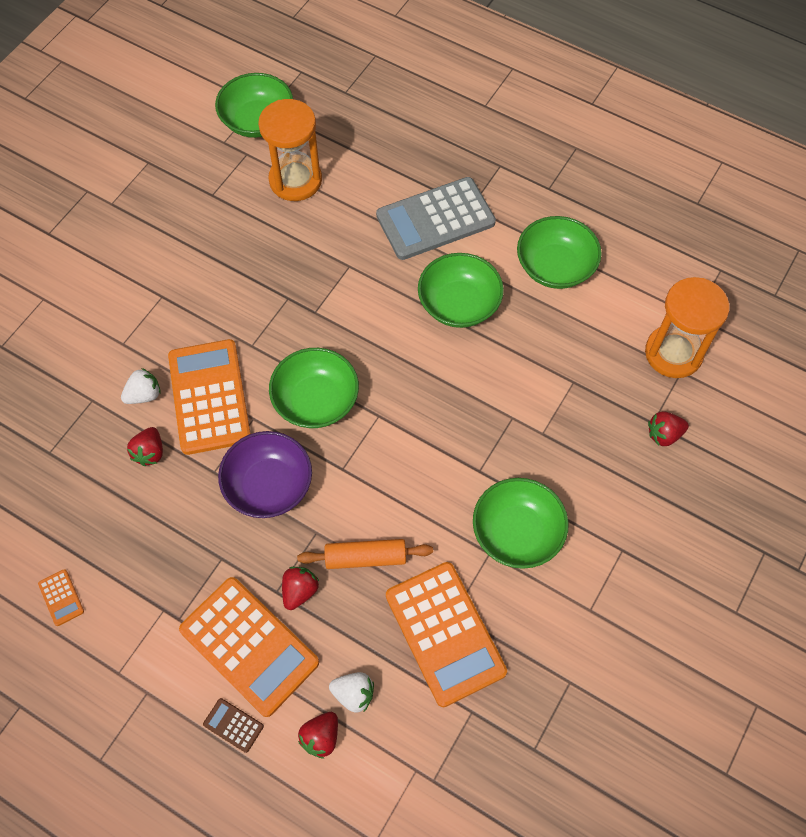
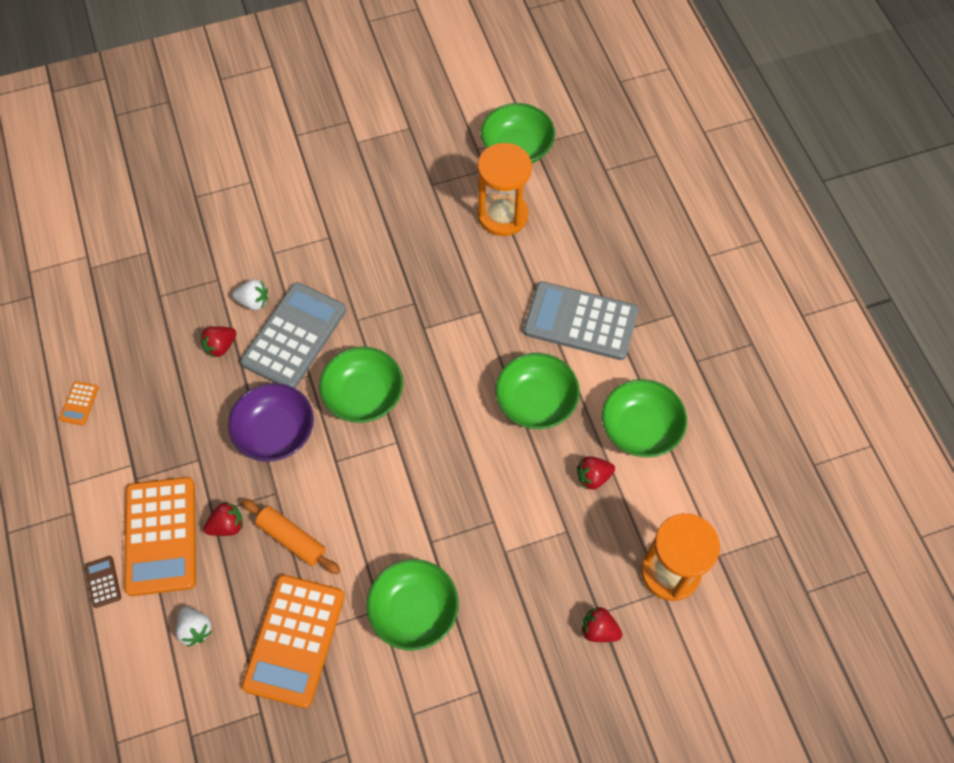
camera: 40 degrees right, 0 degrees up
(209, 397) = (294, 336): orange calculator -> grey calculator
(321, 737) = (148, 639): red strawberry -> red strawberry (593, 477)

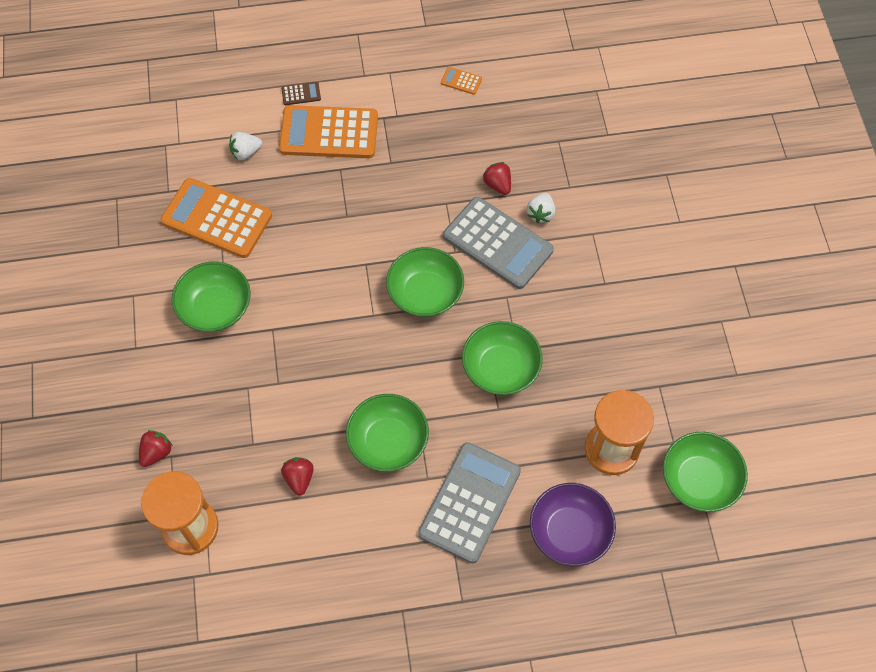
camera: 100 degrees right, 0 degrees up
(227, 525) = (326, 179): red strawberry -> none
(275, 432) = (403, 220): purple bowl -> purple bowl (569, 532)
(292, 539) = (302, 224): orange rolling pin -> none
(640, 428) = (339, 534): green bowl -> green bowl (500, 368)

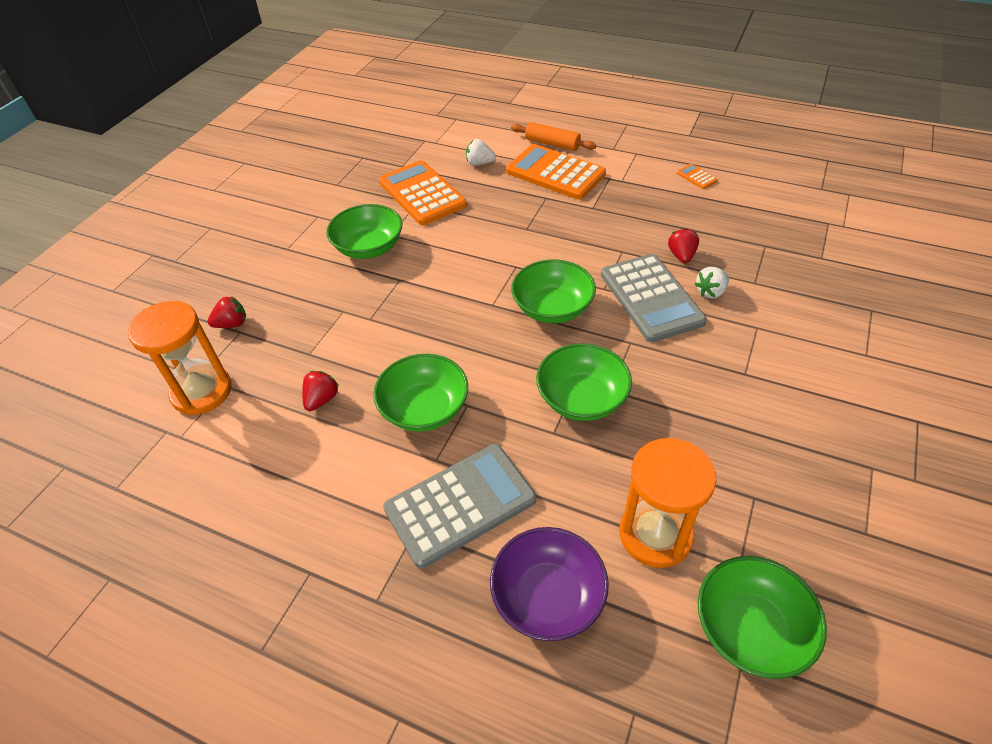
camera: 35 degrees right, 15 degrees down
(301, 94) = (552, 144): brown calculator -> orange rolling pin

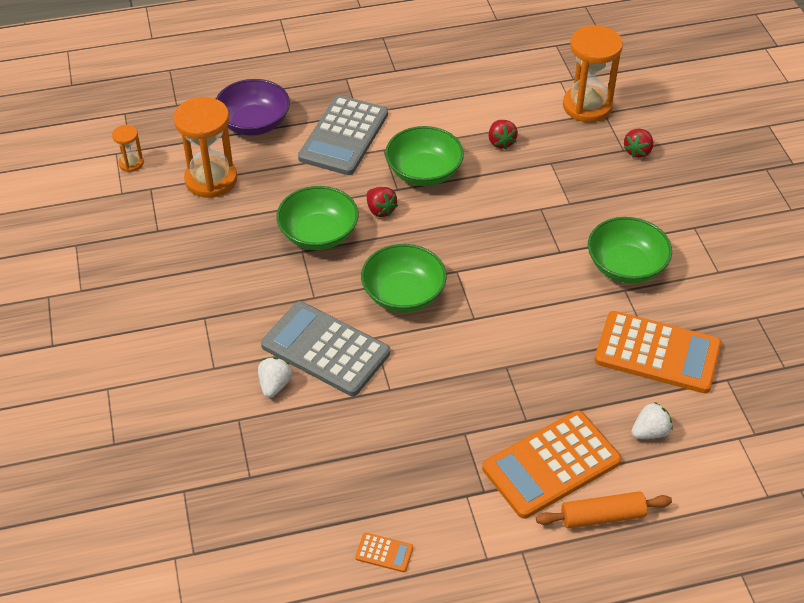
camera: 140 degrees right, 0 degrees up
(555, 173) = (551, 465): orange calculator -> orange calculator turned 150 degrees clockwise
(681, 256) = (328, 415): red strawberry -> red strawberry (380, 210)
(750, 629) = (131, 163): green bowl -> orange hourglass

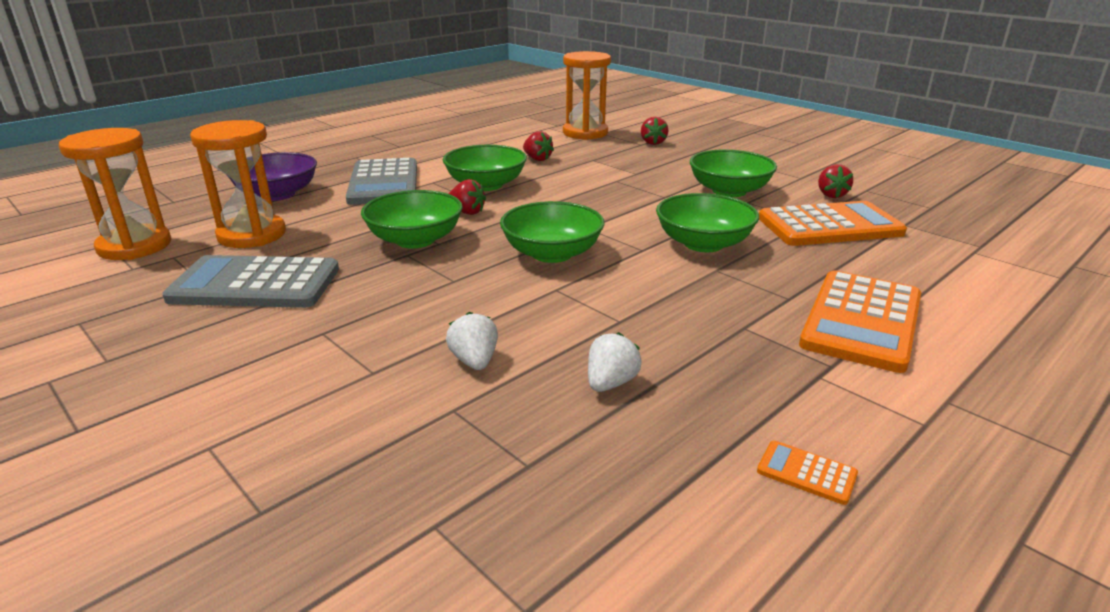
camera: 30 degrees left, 20 degrees down
(131, 163) = (134, 246): orange hourglass -> orange hourglass, size x2.08
(325, 349) = (509, 313): grey calculator -> grey calculator (255, 284)
(384, 553) = (806, 473): orange calculator -> orange calculator turned 135 degrees counterclockwise
(528, 331) = (703, 243): none -> green bowl
(602, 516) = (969, 341): orange rolling pin -> none
(650, 432) = (904, 270): white strawberry -> white strawberry (610, 383)
(713, 310) = (831, 195): none -> red strawberry

